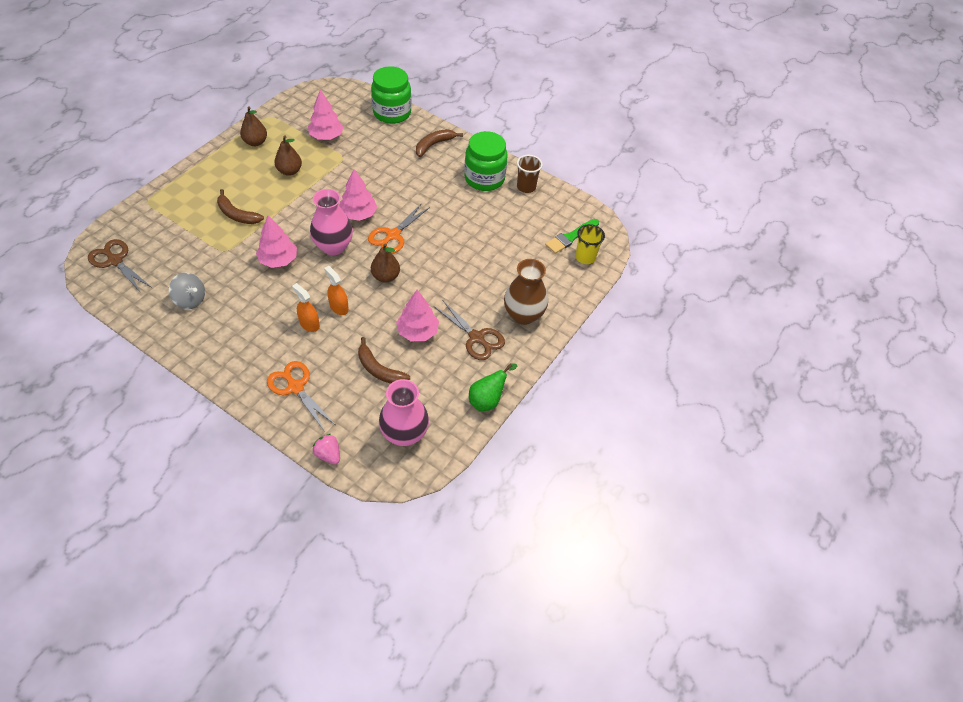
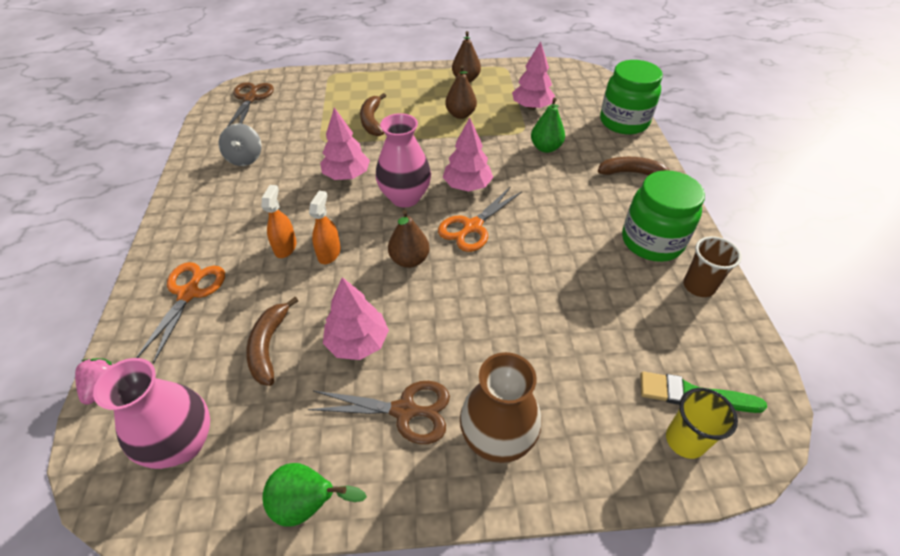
camera: 55 degrees right, 5 degrees down
(370, 160) = (545, 148): none -> green pear
(393, 235) = (472, 227): orange scissors -> orange scissors turned 45 degrees counterclockwise
(476, 338) = (405, 411): brown scissors -> brown scissors turned 90 degrees counterclockwise

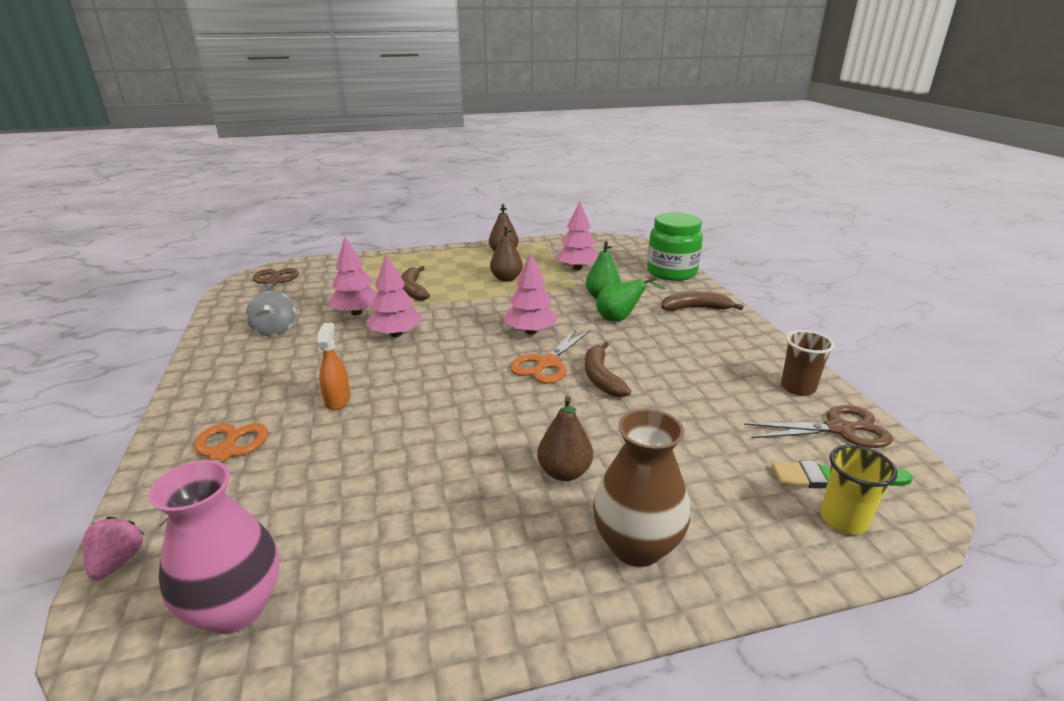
camera: 10 degrees left, 20 degrees down
(268, 346) = (334, 493): brown banana -> brown banana (601, 377)
(308, 504) = (421, 650): green pear -> green pear (620, 319)
(329, 253) = (391, 400): orange spray bottle -> none
(358, 342) = (444, 476): pink tree -> pink tree (356, 312)
(405, 197) = (466, 346): pink vase -> none
(405, 411) = (519, 534): brown scissors -> brown scissors (839, 429)
(409, 260) = (485, 397): brown pear -> brown pear (564, 472)
(652, 241) = (736, 357): green jar -> none

